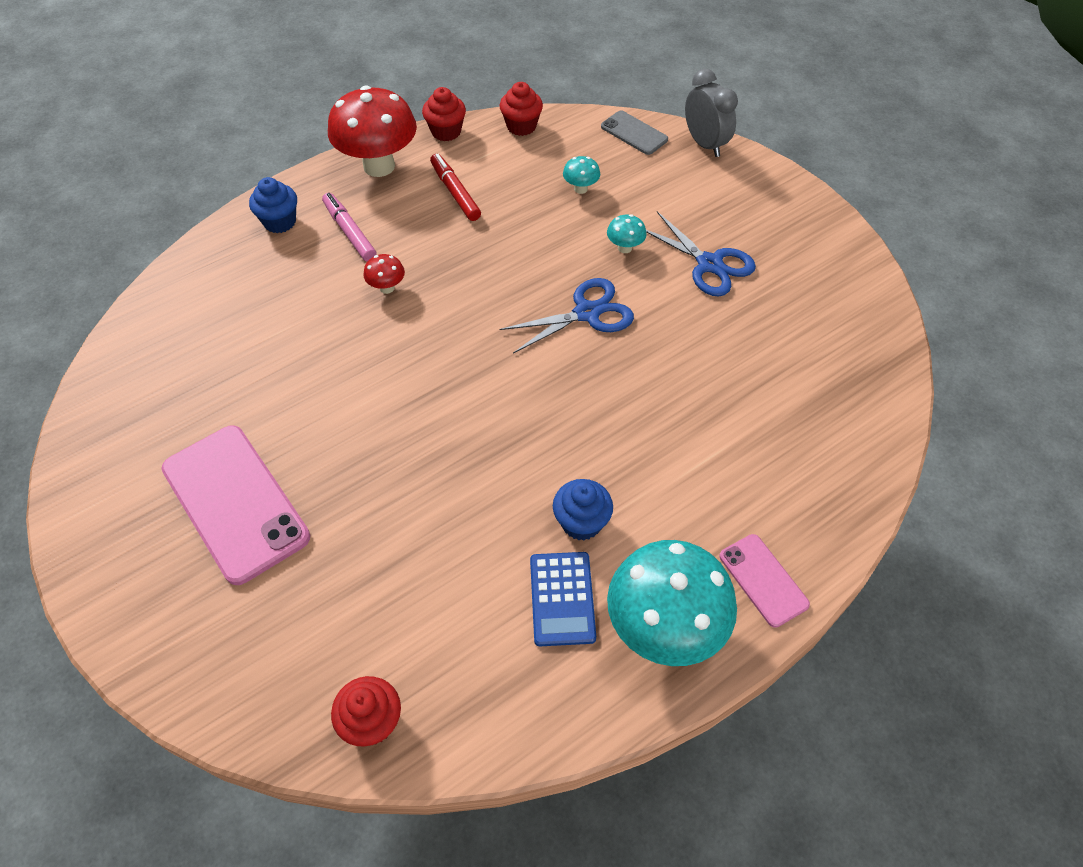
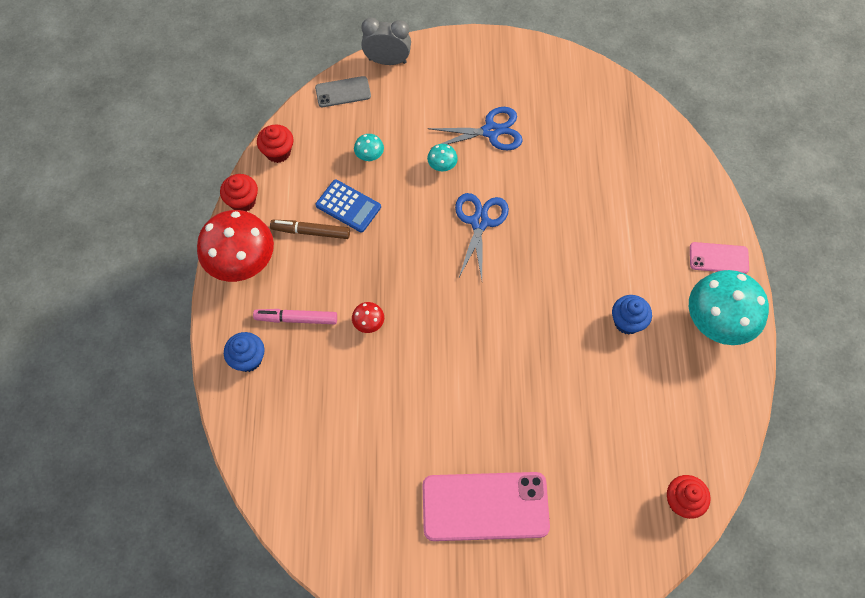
camera: 55 degrees left, 10 degrees up
(455, 192) = (311, 232): red marker -> brown marker
(562, 598) = (668, 362): blue calculator -> blue calculator (348, 206)

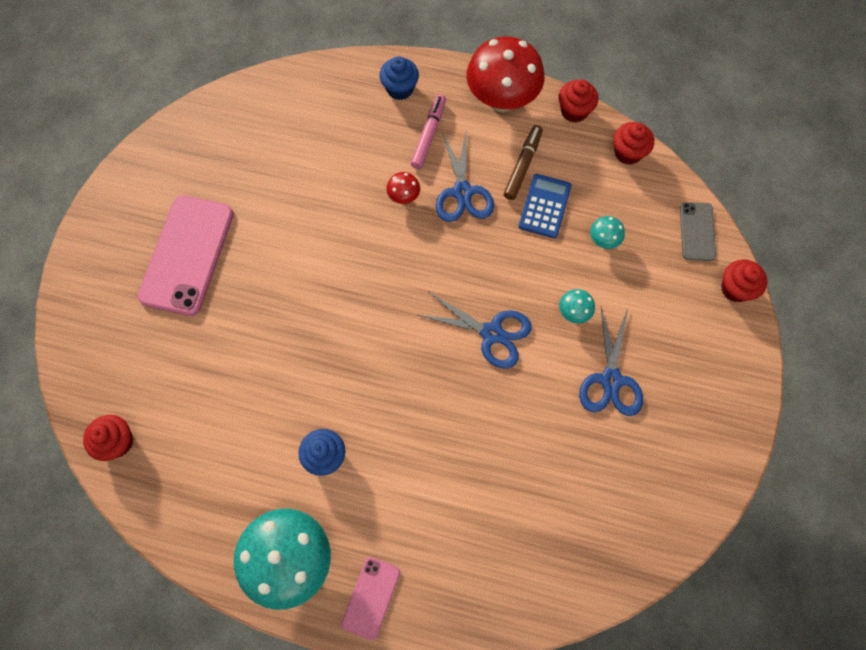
camera: 105 degrees right, 5 degrees up
(348, 206) = (544, 206): blue calculator -> blue calculator turned 150 degrees clockwise
(351, 275) = (462, 192): none -> blue scissors
(387, 61) = (735, 289): grey clock -> red cupcake

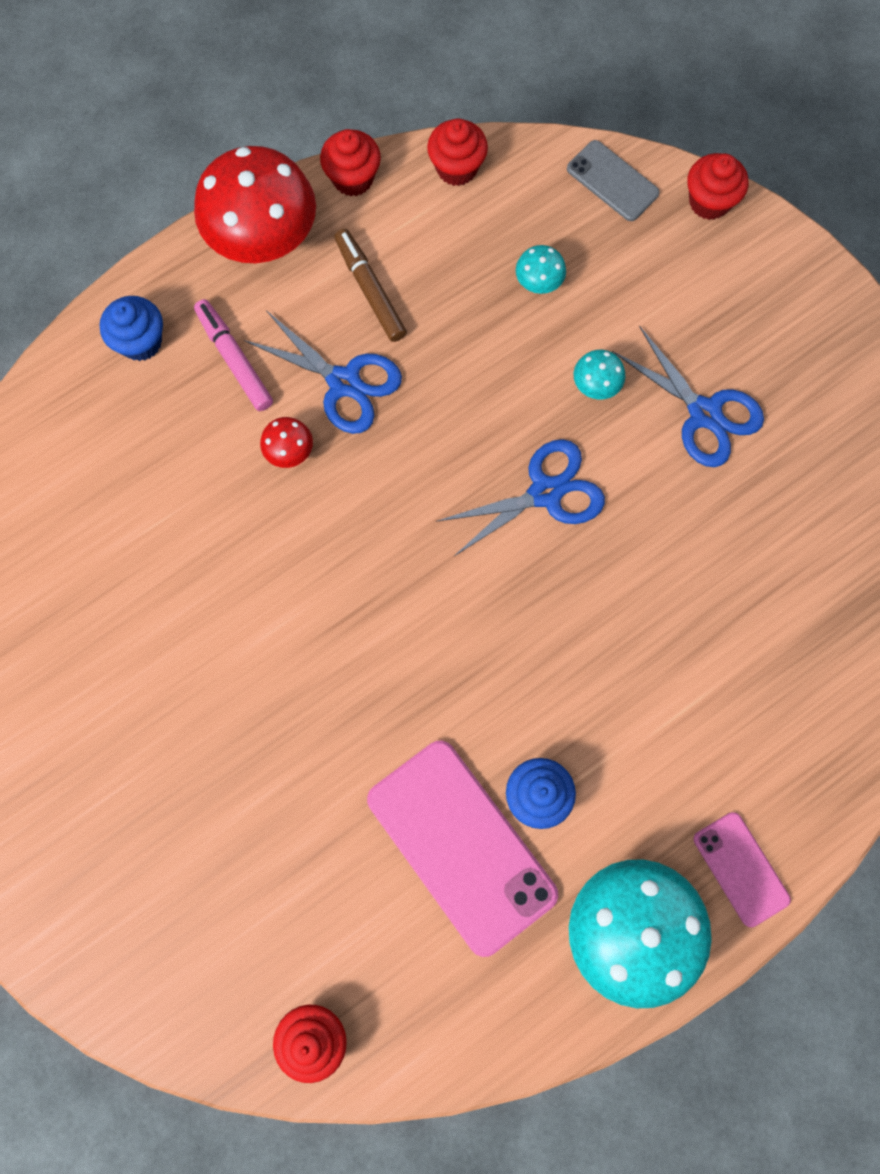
camera: 50 degrees left, 5 degrees up
(187, 255) = (135, 769): pink phone -> pink phone (461, 846)
(544, 206) = (442, 309): blue calculator -> none

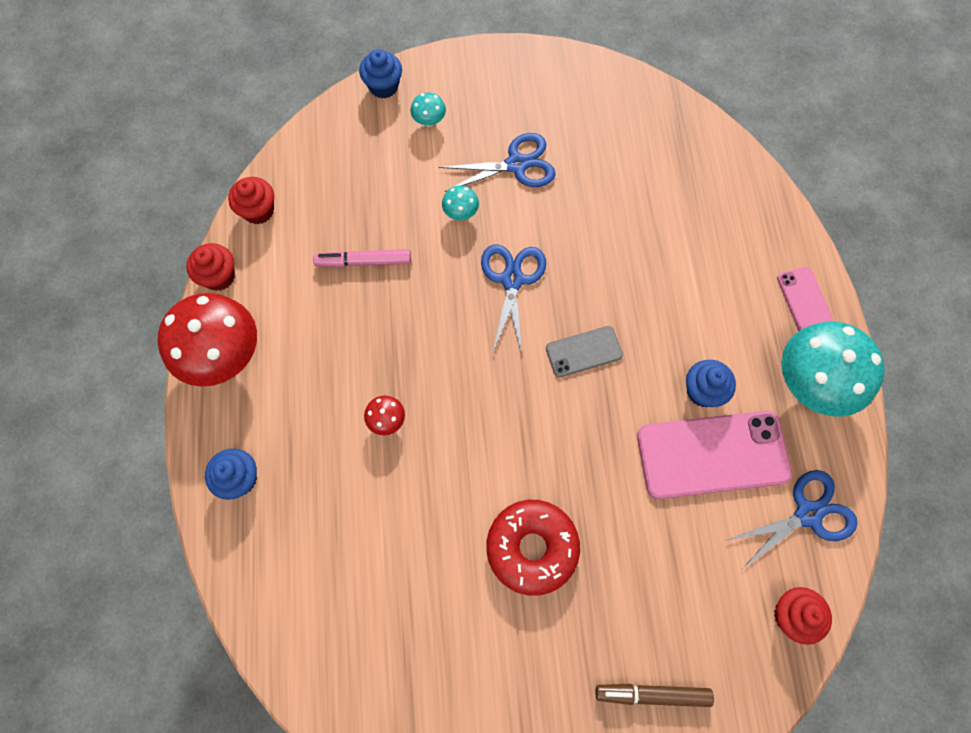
camera: 60 degrees left, 5 degrees down
(232, 691) = (532, 548): none -> red donut
(234, 359) = (296, 421): pink marker -> pink marker (363, 261)
(344, 383) = (360, 360): blue scissors -> blue scissors (808, 514)
(370, 290) = (306, 308): brown marker -> brown marker (652, 694)
(538, 283) = (371, 207): turquoise mushroom -> turquoise mushroom (429, 121)
(612, 181) = (332, 129): grey phone -> grey phone (583, 351)
(709, 202) = (383, 86): red cupcake -> blue cupcake
(741, 869) = (805, 301): pink phone -> pink phone turned 75 degrees clockwise

